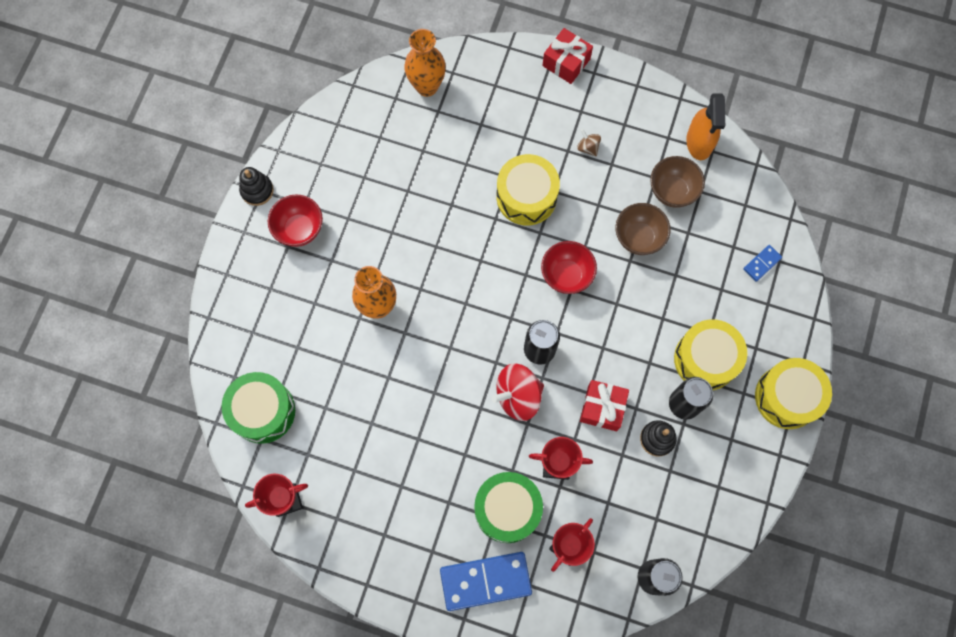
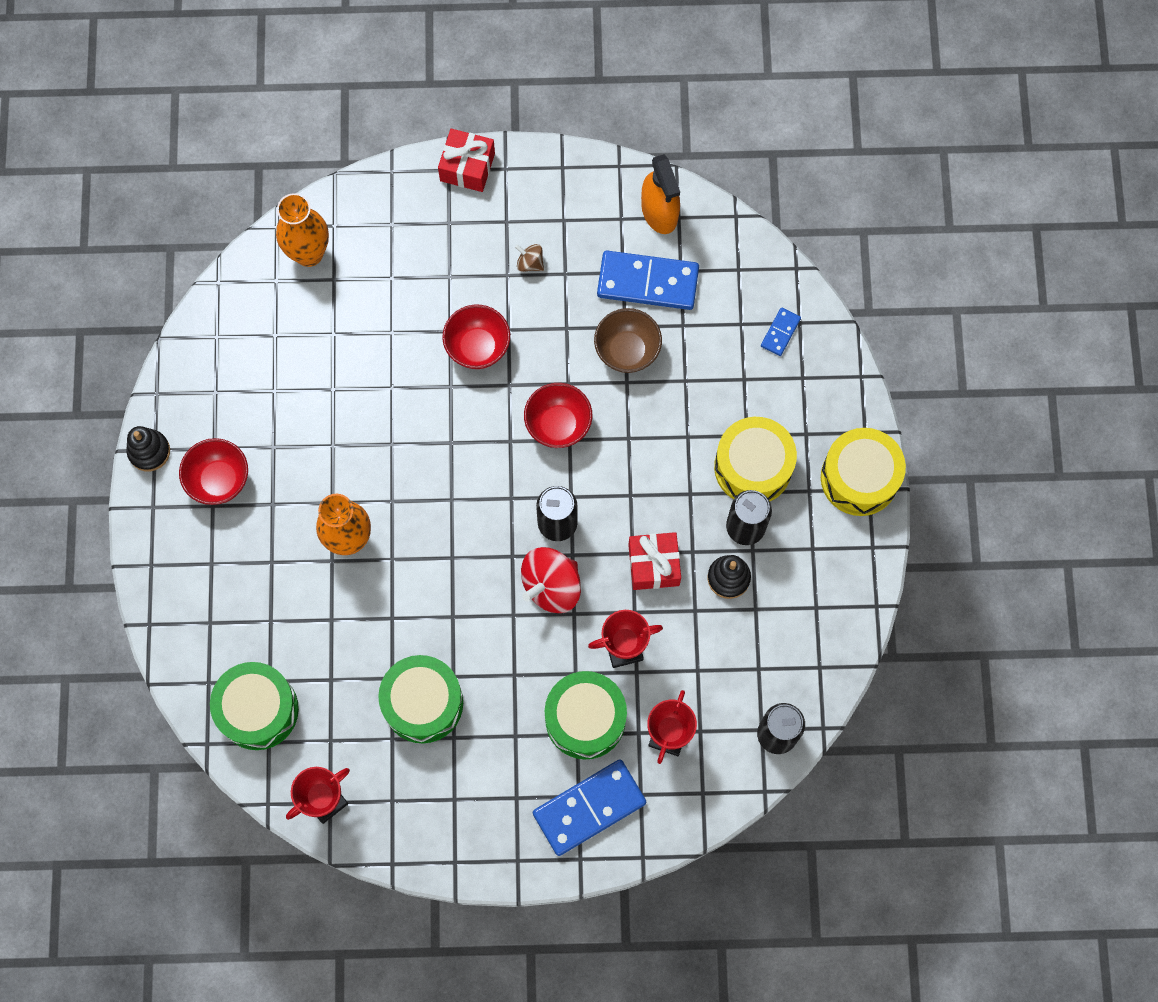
camera: 20 degrees left, 0 degrees up
(387, 451) = (423, 703): none -> green drum
(526, 197) = (478, 347): yellow drum -> red bowl
(672, 191) = (648, 282): brown bowl -> blue domino

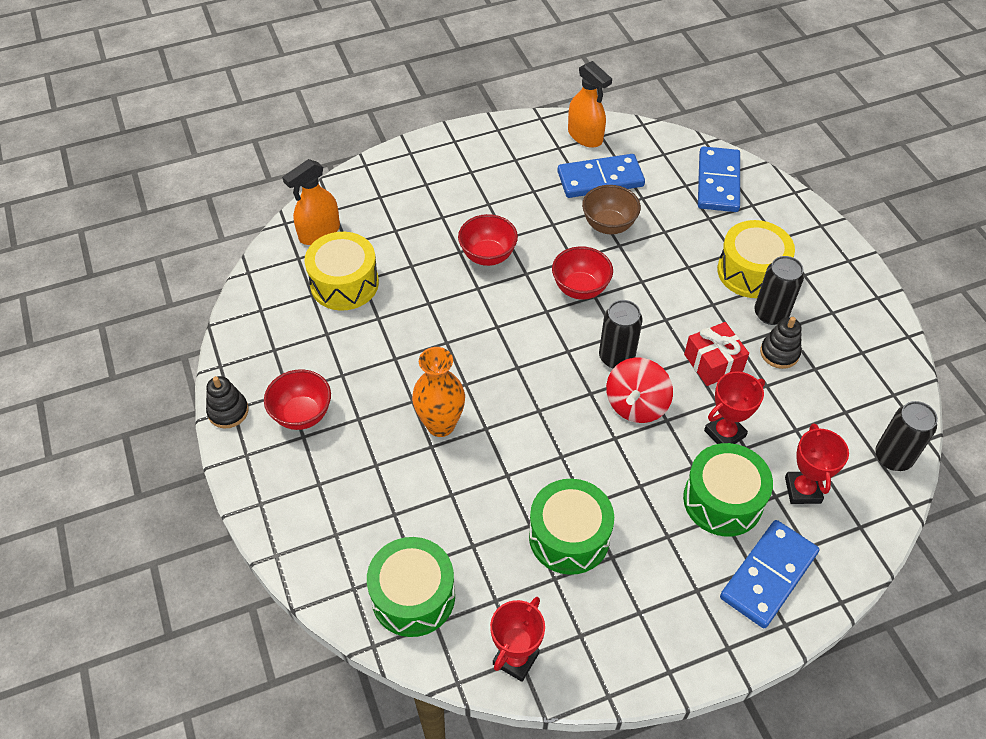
camera: 20 degrees left, 20 degrees down
(309, 253) = (319, 233): orange vase -> orange spray bottle
(467, 167) = (424, 147): red gift -> none
(530, 263) = (502, 191): brown spinning top -> none
(780, 332) = (718, 182): blue domino -> blue domino, size x2.11
(859, 478) = (836, 255): yellow drum -> yellow drum (344, 283)

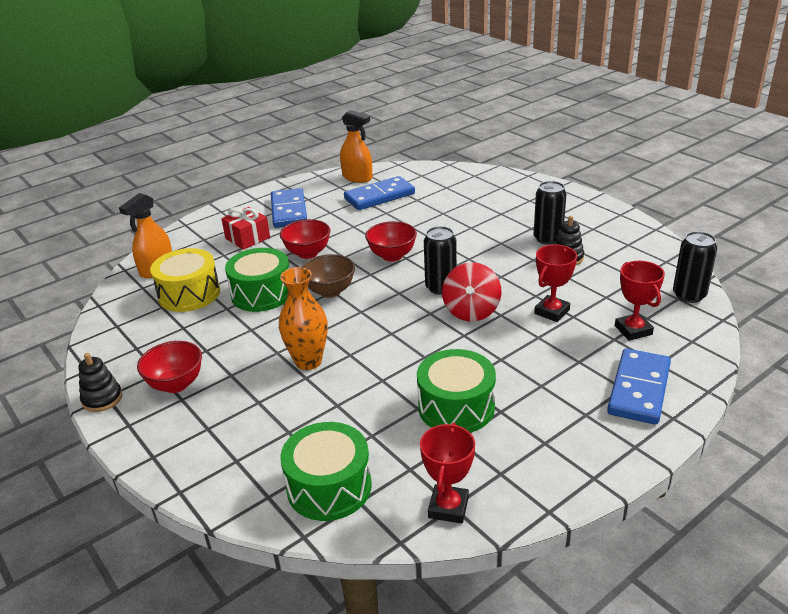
camera: 15 degrees left, 20 degrees down
(608, 225) = (398, 218): brown bowl -> brown bowl (330, 291)
(713, 363) = (519, 274): red gift -> red gift (247, 238)
(718, 182) = (469, 181): blue domino -> blue domino (289, 211)
(723, 500) = (573, 352): green drum -> green drum (262, 294)
(751, 272) = (520, 220): yellow drum -> none

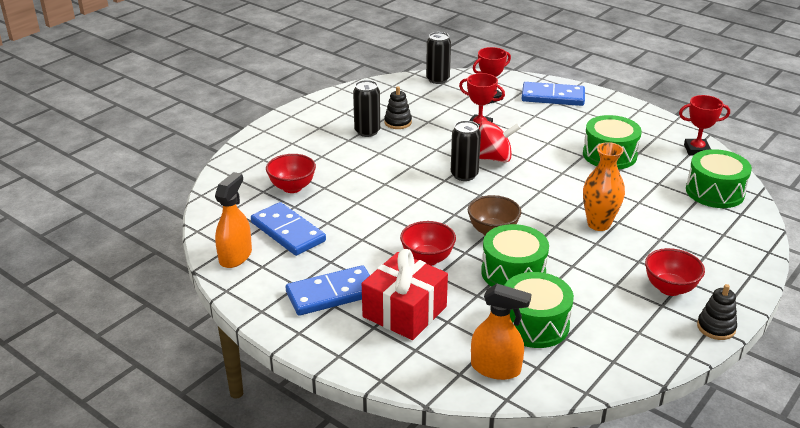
camera: 105 degrees left, 0 degrees up
(189, 294) = (534, 324): yellow drum -> green drum
(247, 238) = (404, 312): red gift -> red gift, size x1.52
(392, 256) = (418, 206): red bowl -> red bowl (292, 187)

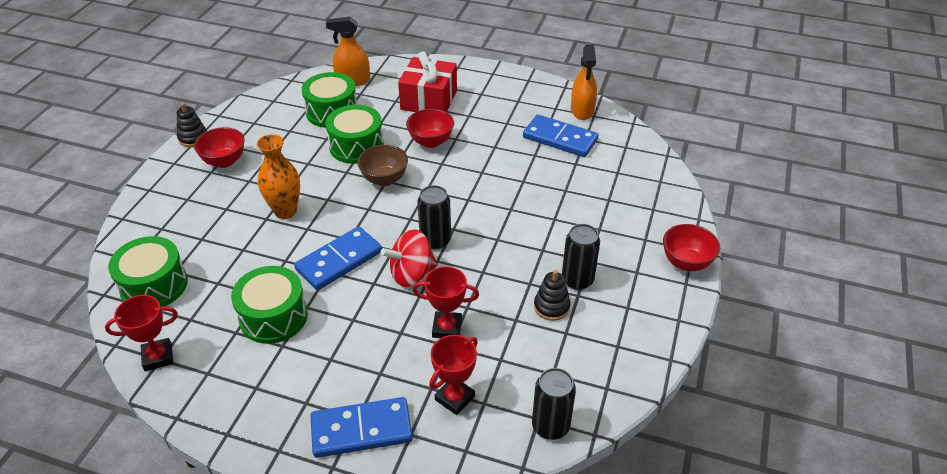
camera: 160 degrees right, 10 degrees up
(292, 187) = (594, 182): red bowl -> red bowl (686, 263)
(331, 294) = (488, 100): blue domino -> blue domino (339, 261)

